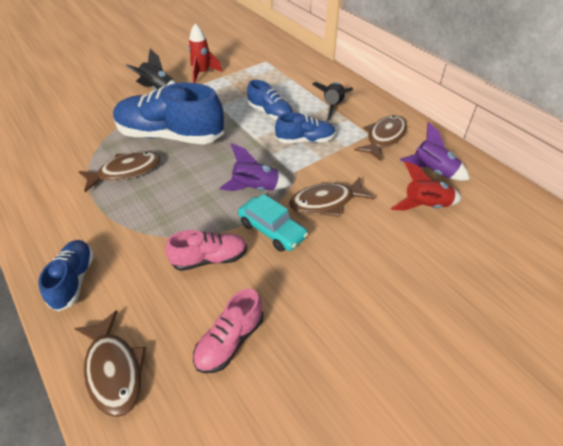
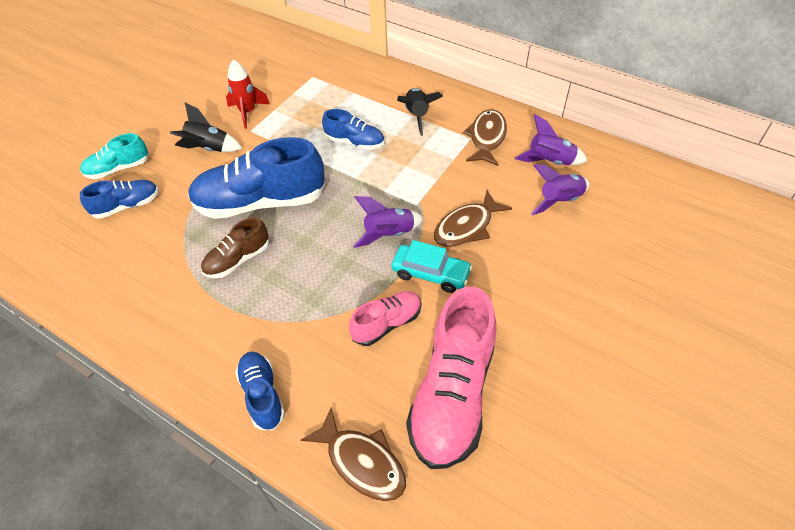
camera: 20 degrees left, 5 degrees up
(88, 87) = (118, 169): none -> turquoise shoe
(126, 171) = (238, 260): brown fish -> brown shoe
(230, 341) = (452, 394): pink shoe -> pink shoe, size x1.92
(305, 140) = (409, 164): blue shoe -> blue shoe (127, 206)
(425, 206) = (559, 201): red rocket -> purple rocket

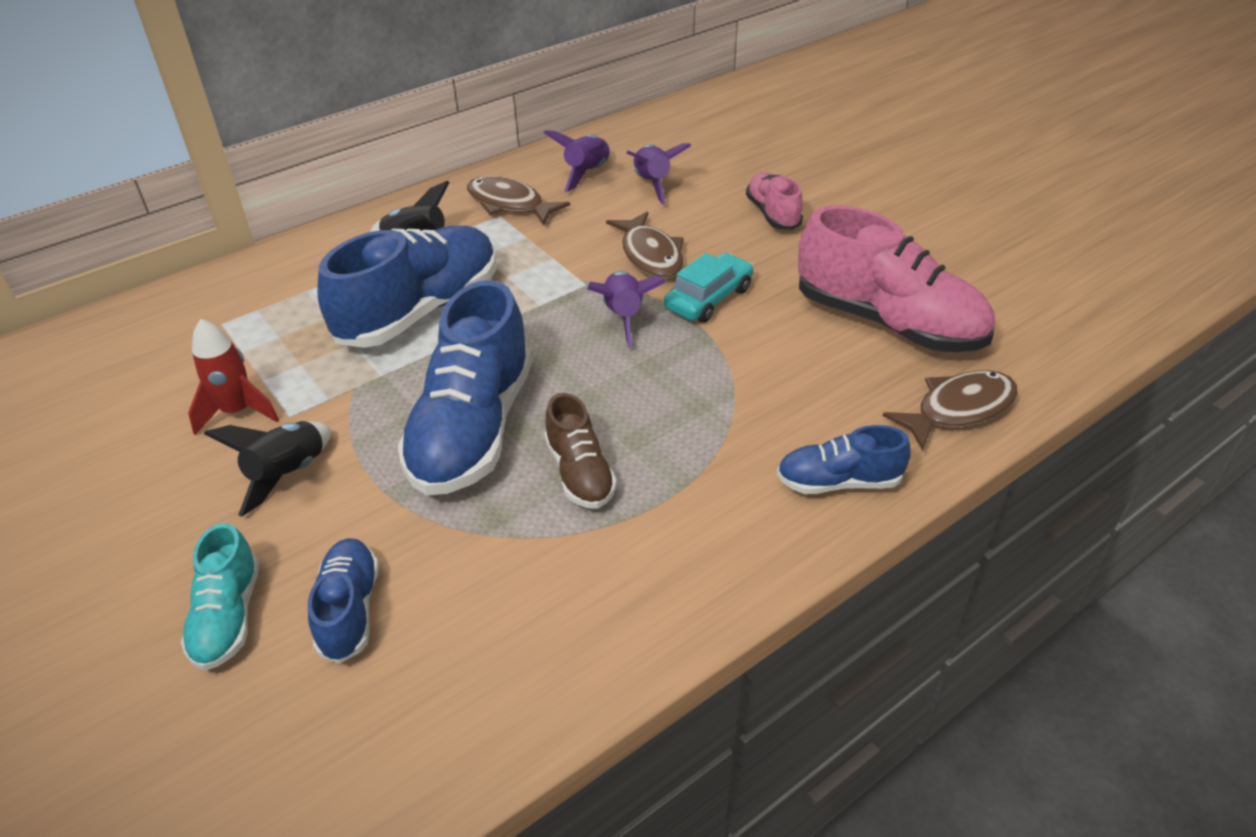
camera: 70 degrees left, 10 degrees down
(355, 142) = (420, 311): blue shoe -> blue shoe, size x1.92
(387, 324) = (769, 350): pink shoe -> pink shoe (773, 214)

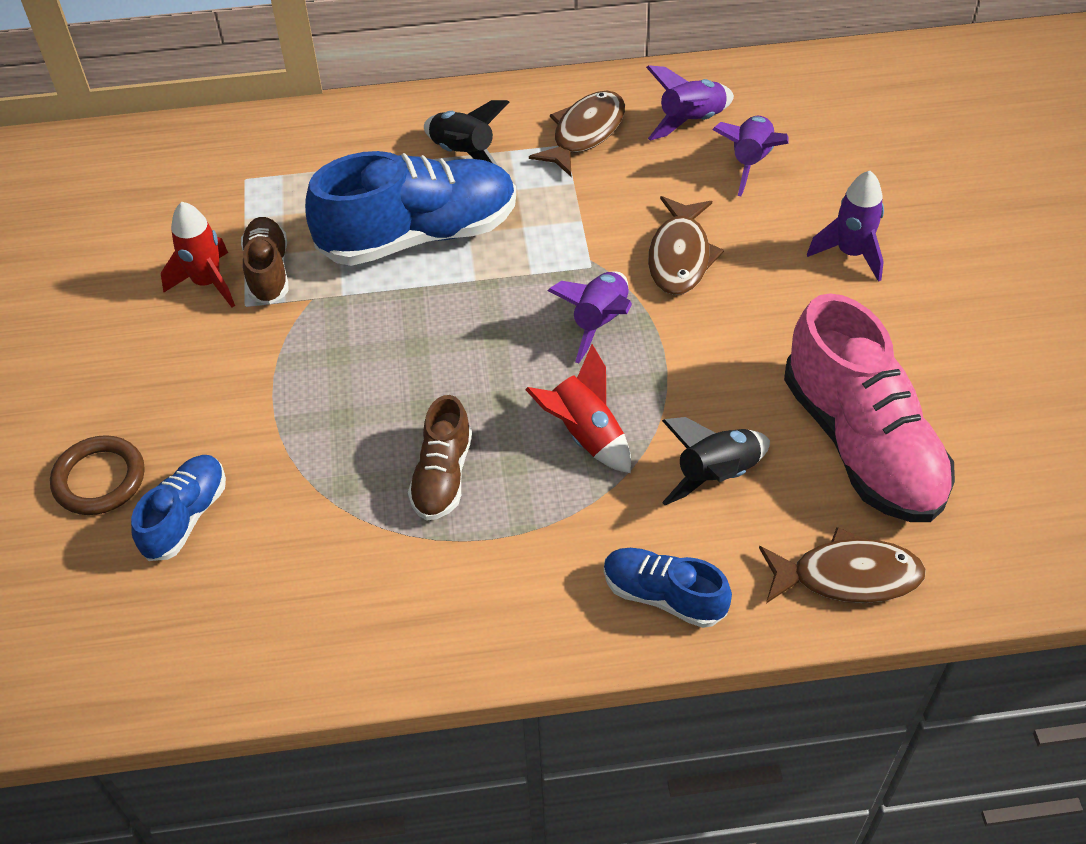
camera: 30 degrees right, 10 degrees up
(228, 617) = (99, 479): turquoise shoe -> brown ring
(288, 475) = (211, 366): black rocket -> black rocket (716, 475)
(294, 382) = (268, 271): none -> brown shoe
(473, 429) = (383, 388): blue shoe -> none
(509, 204) = (585, 133): brown fish -> brown fish turned 60 degrees clockwise
(676, 396) = (584, 434): none -> red rocket
(708, 299) = (699, 335): turquoise car -> none
(773, 214) = (850, 253): pink shoe -> purple rocket

